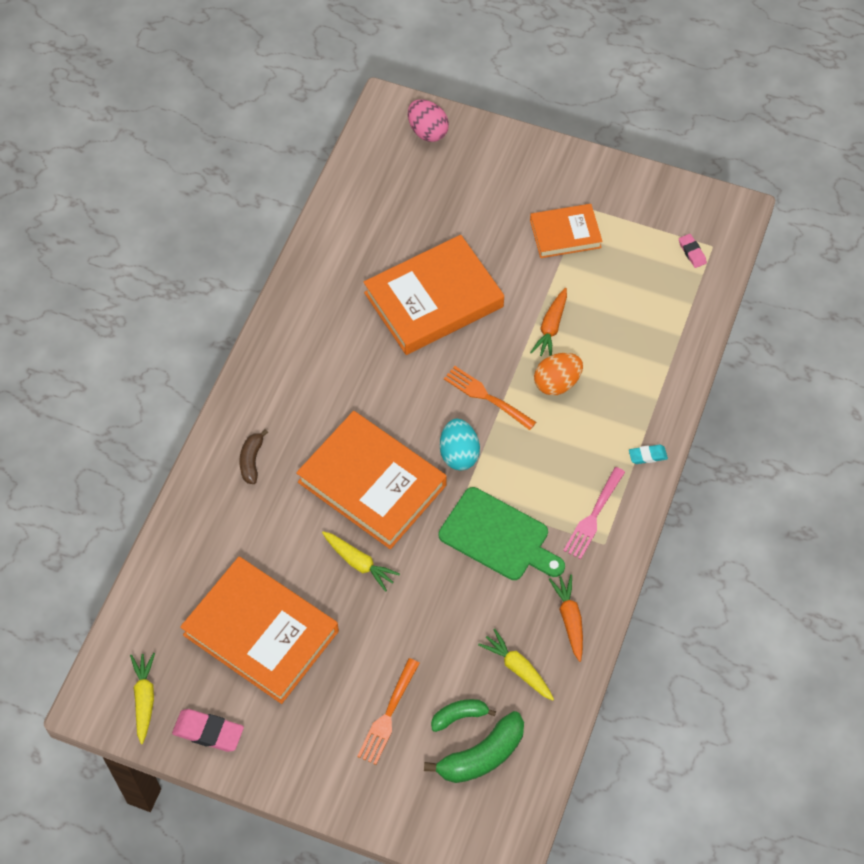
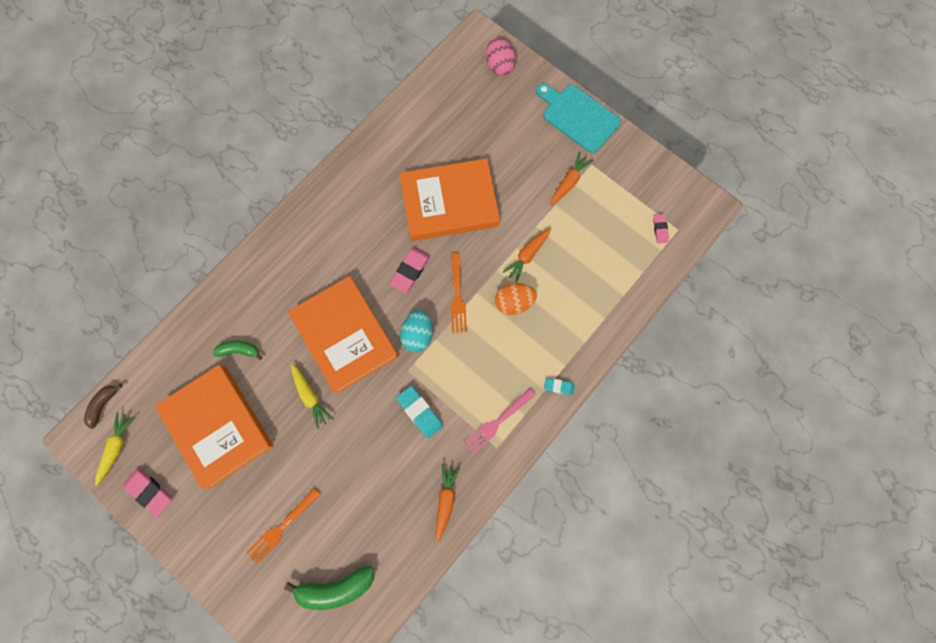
camera: 20 degrees right, 15 degrees up
(251, 460) = (267, 286): brown banana -> brown banana (103, 405)
(419, 388) = (410, 271): none -> pink eraser
(459, 716) = (332, 548): green banana -> green banana (239, 350)
(487, 397) = (457, 296): orange fork -> orange fork turned 150 degrees counterclockwise
(498, 536) = (420, 412): green cutting board -> turquoise eraser
(518, 668) = (391, 526): yellow carrot -> none
(545, 160) = (578, 117): none -> turquoise cutting board
(565, 234) = (569, 182): orange book -> orange carrot

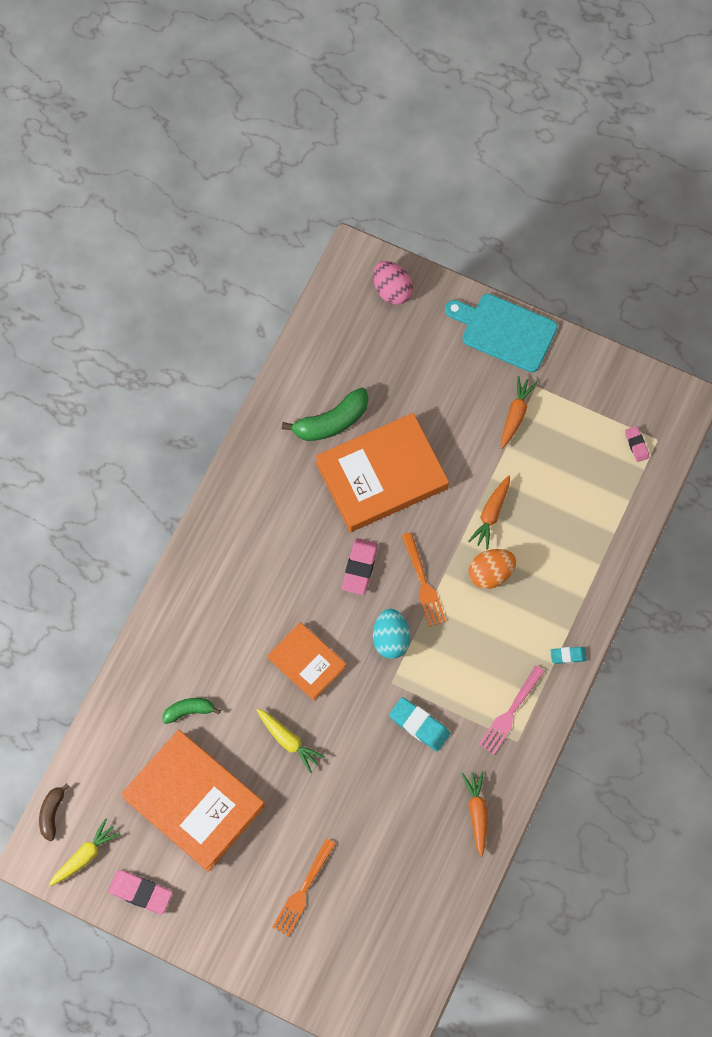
camera: 15 degrees left, 5 degrees down
(116, 447) = (85, 856): yellow carrot -> yellow carrot turned 45 degrees clockwise
(336, 587) = (384, 936): green banana -> green banana (331, 422)
(345, 336) = (307, 662): orange book -> orange book, size x0.57

